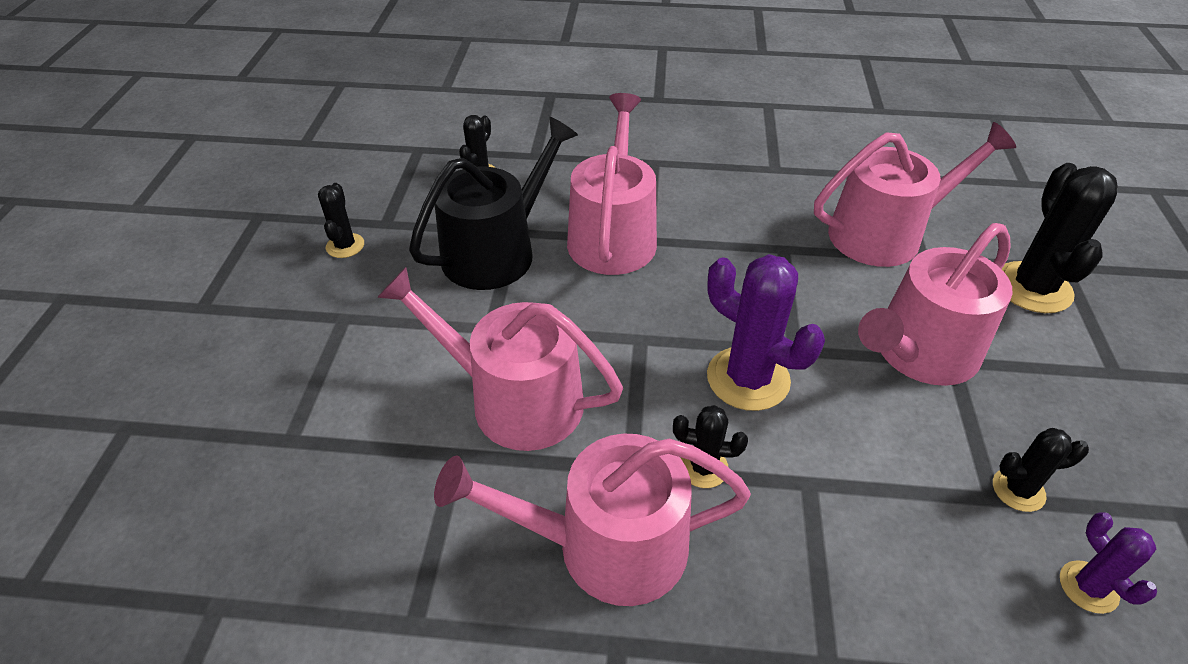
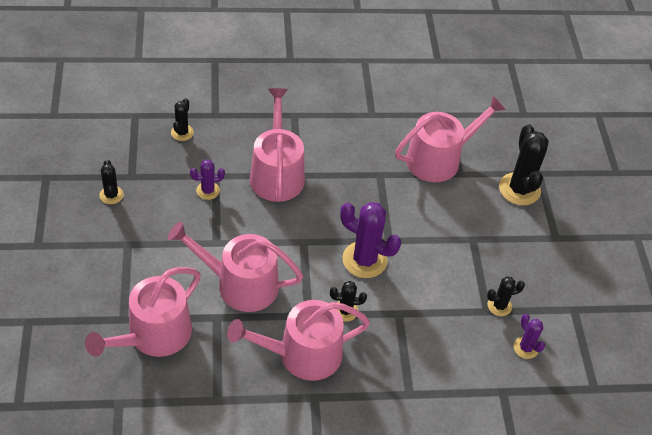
camera: 15 degrees left, 5 degrees up
(497, 251) = (208, 190): black watering can -> purple cactus
(919, 353) = (455, 236): pink watering can -> pink watering can (153, 335)

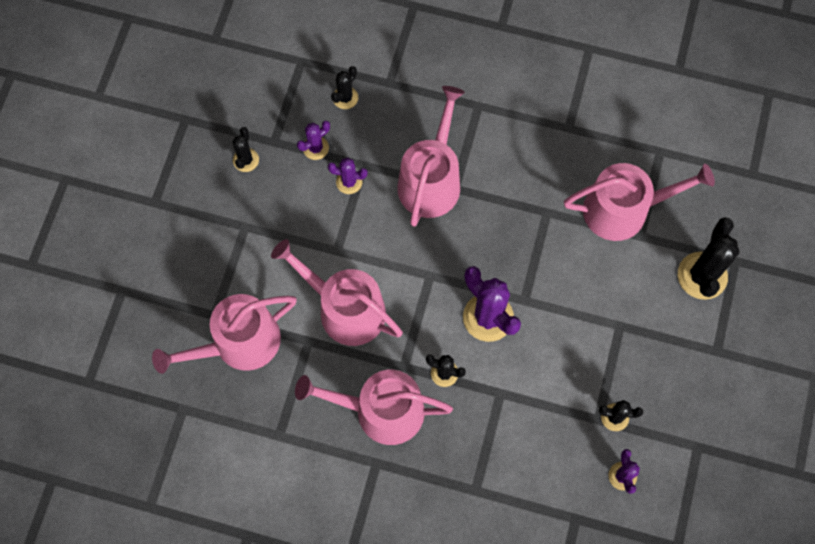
camera: 25 degrees right, 20 degrees up
(170, 173) = (315, 148): none -> purple cactus

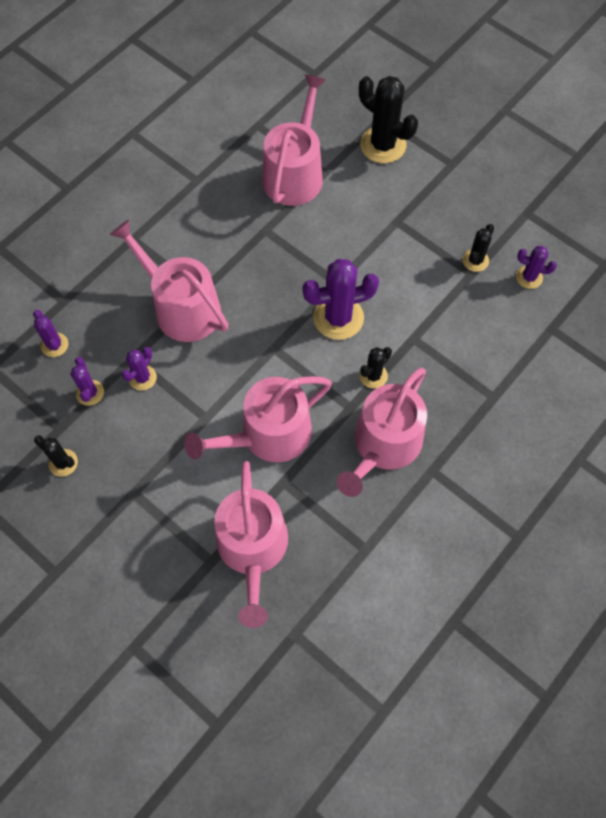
camera: 65 degrees left, 5 degrees down
(345, 98) = (54, 345): black cactus -> purple cactus

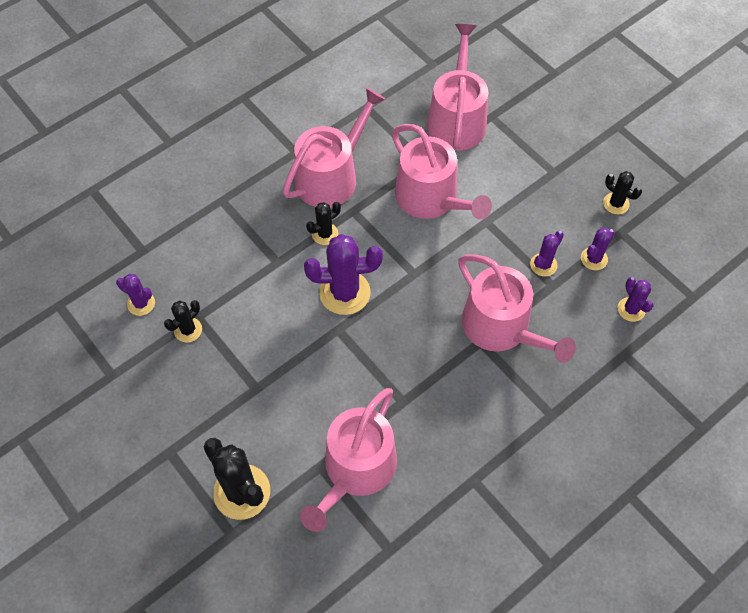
camera: 170 degrees left, 5 degrees down
(90, 393) = (594, 259): purple cactus -> purple cactus turned 45 degrees clockwise
(268, 435) = (431, 199): pink watering can -> pink watering can turned 75 degrees clockwise

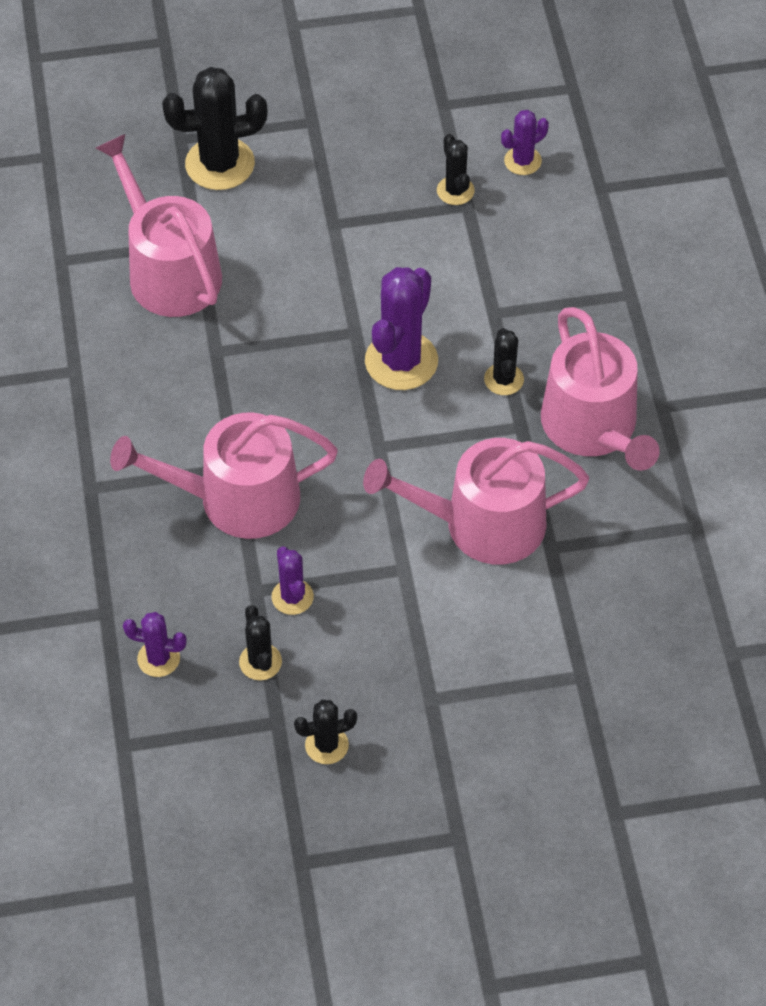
camera: 120 degrees right, 5 degrees down
(457, 119) = (603, 628): pink watering can -> none
(594, 259) = (260, 662): purple cactus -> black cactus

